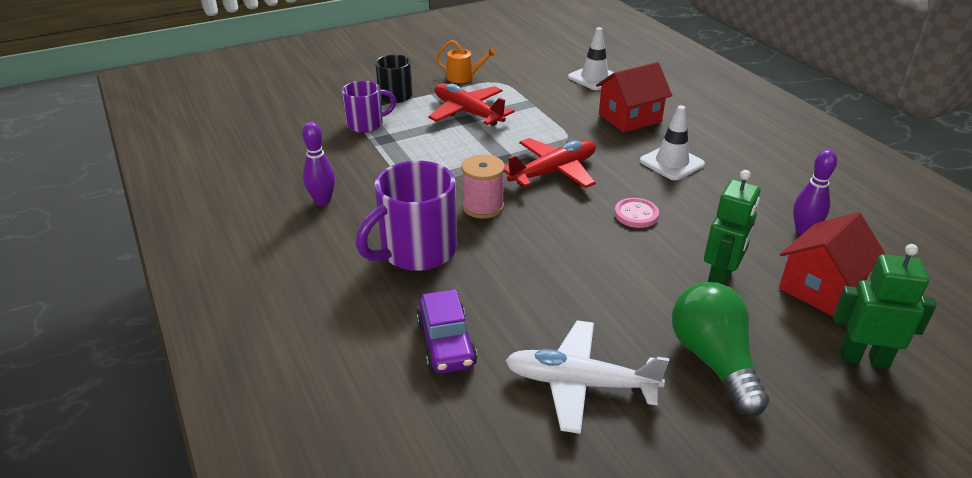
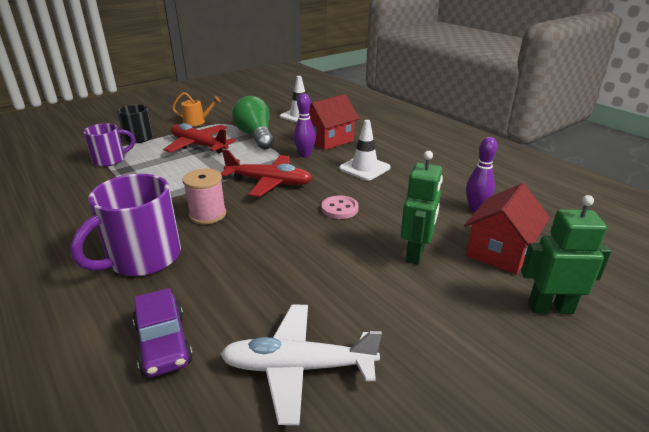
camera: 10 degrees left, 5 degrees down
(322, 201) = (58, 224): purple bowling pin -> purple bowling pin (305, 155)
(553, 172) = (269, 182): red plane -> red plane turned 60 degrees clockwise
(713, 361) = (422, 327): green light bulb -> green light bulb (255, 136)

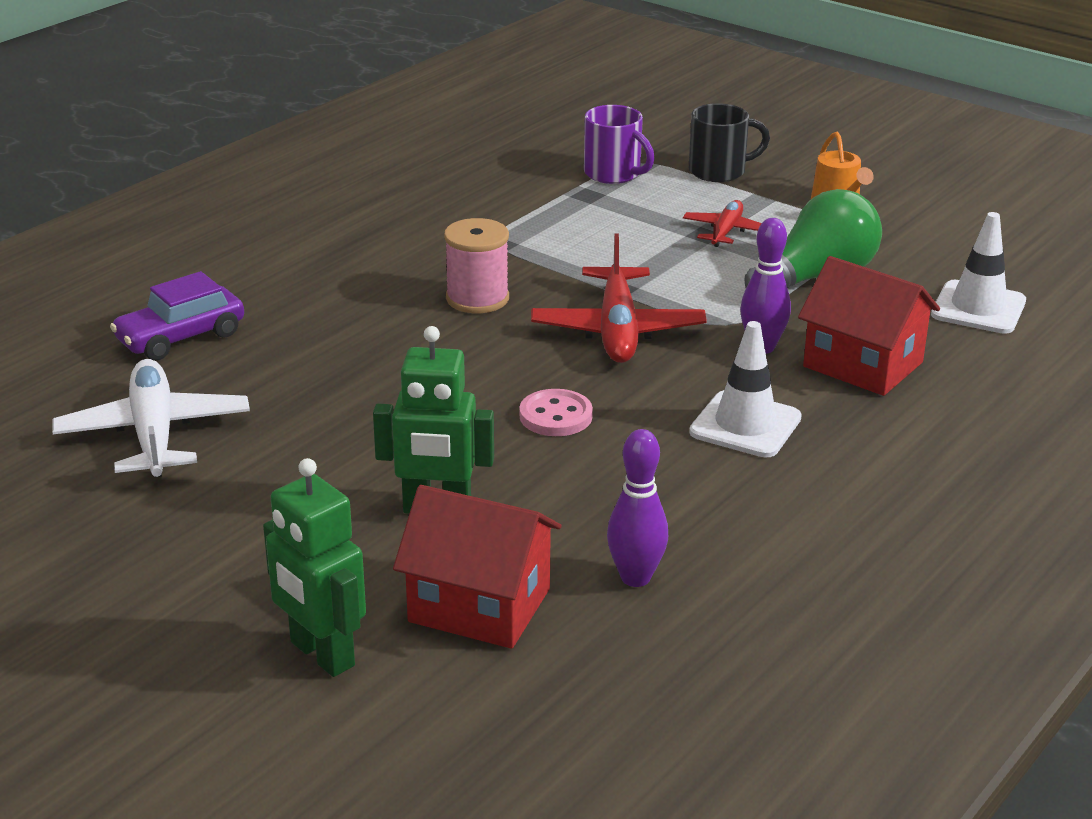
camera: 75 degrees right, 0 degrees up
(142, 258) = (343, 279): purple mug -> none
(198, 145) = (726, 231): red plane -> red plane, size x0.57
(550, 308) = (321, 654): green robot -> green robot turned 150 degrees clockwise

